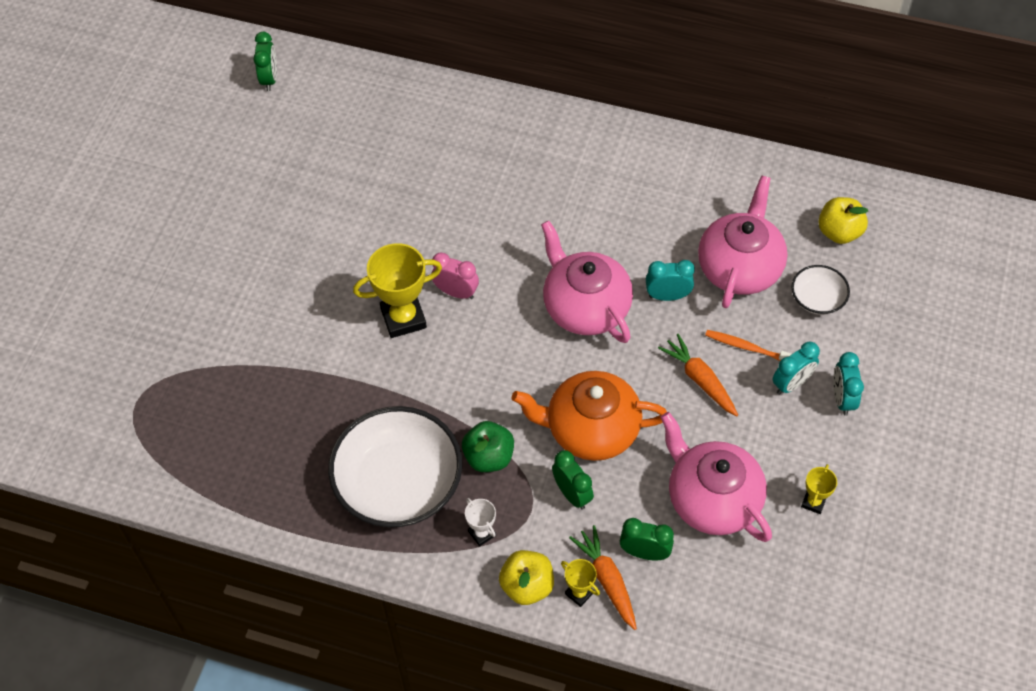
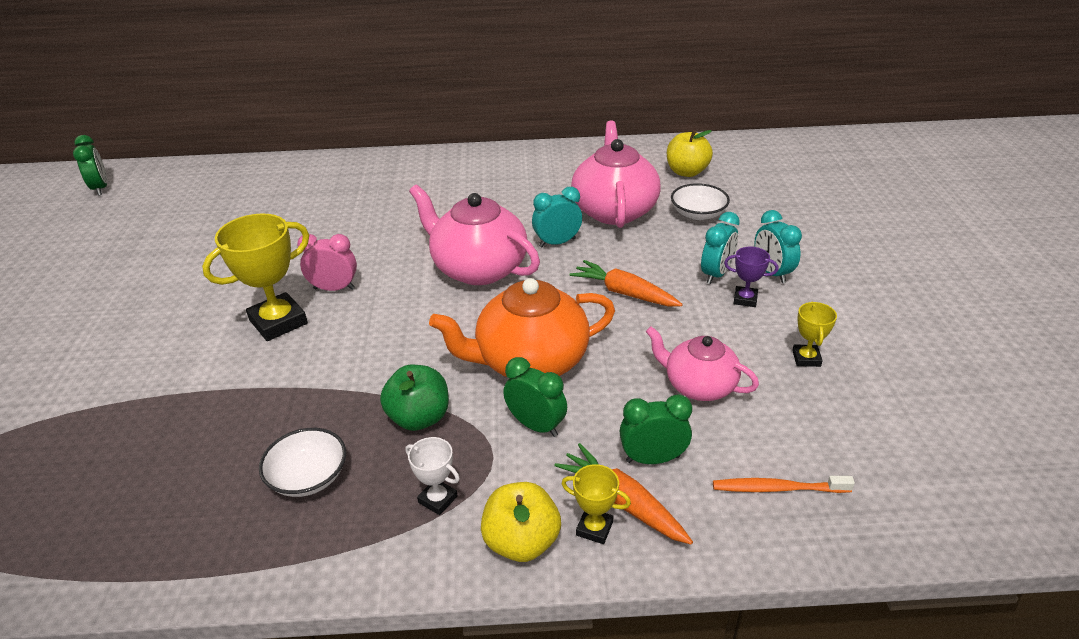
camera: 20 degrees left, 20 degrees down
(398, 483) = (308, 476): white bowl -> white bowl, size x0.47
(712, 499) = (698, 385): pink teapot -> pink teapot, size x0.62
(747, 347) = (656, 259): orange toothbrush -> orange toothbrush (777, 488)
(800, 422) = (745, 299): none -> purple trophy

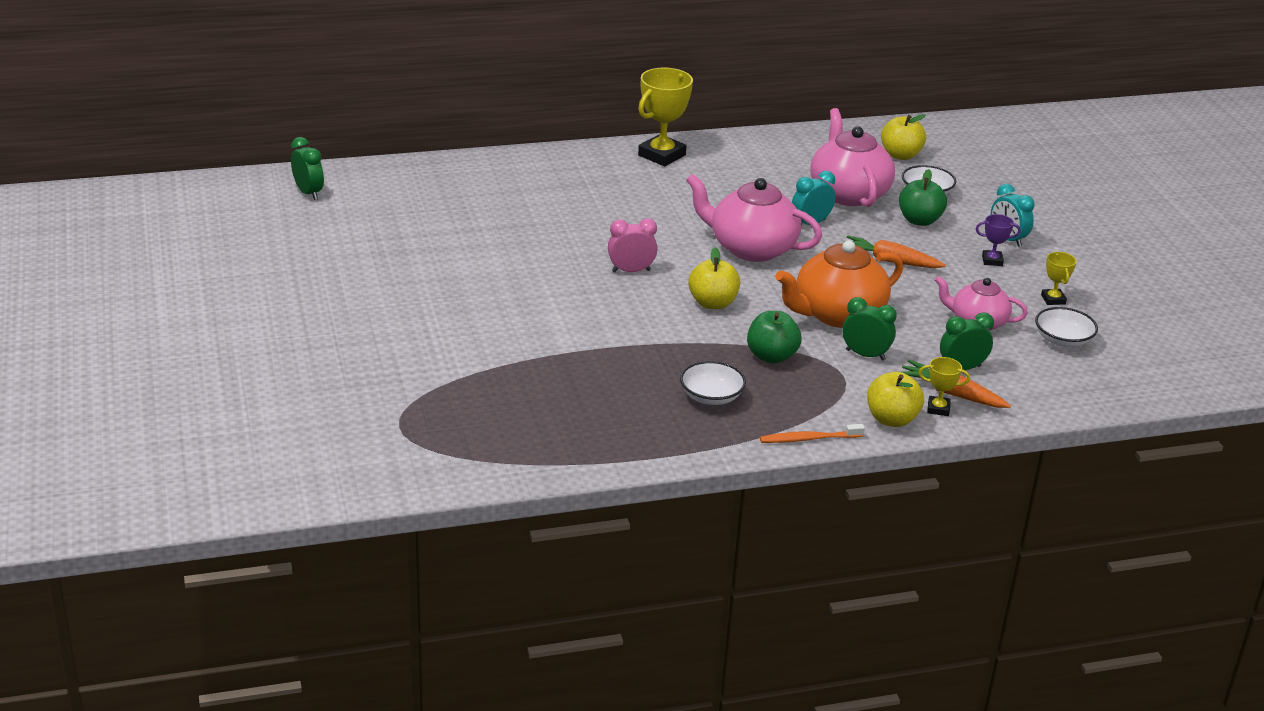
camera: 15 degrees left, 5 degrees down
(278, 322) = (601, 299): yellow trophy -> yellow trophy (662, 155)
(395, 336) = (712, 303): none -> yellow apple
(438, 499) = (818, 402): white trophy -> none
(678, 244) = (919, 220): none -> green apple
(716, 274) = (961, 243): turquoise clock -> none
(777, 488) = (1055, 378): orange toothbrush -> orange toothbrush (809, 439)
(804, 423) = (1063, 340): none -> white bowl

